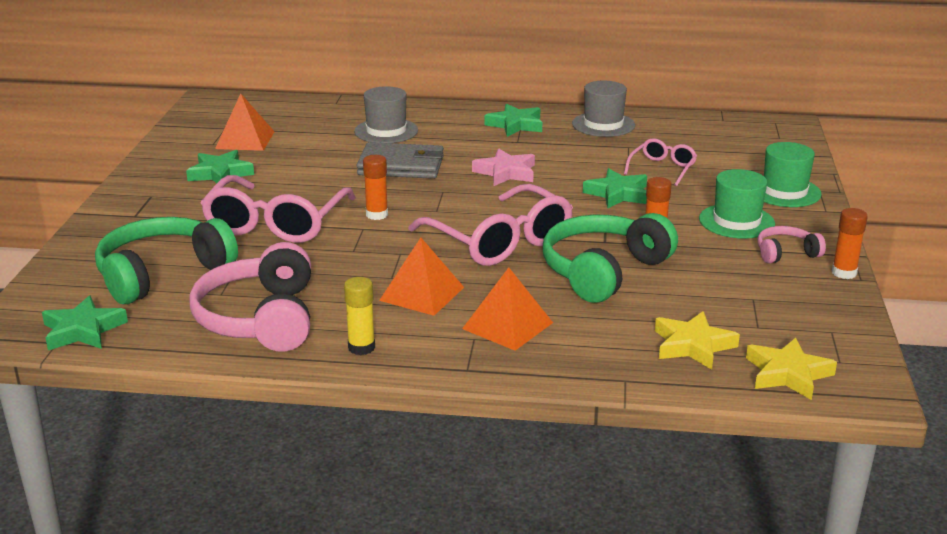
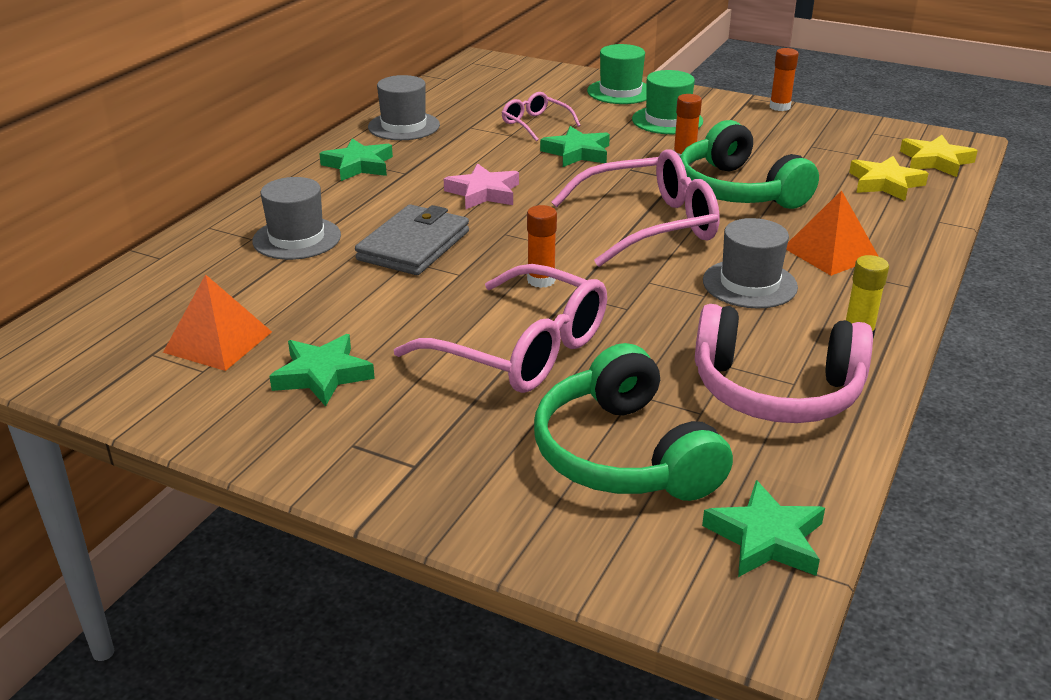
camera: 70 degrees left, 5 degrees up
(422, 294) = (749, 284): orange pyramid -> grey hat
(786, 253) = (737, 117): pink headphones -> none

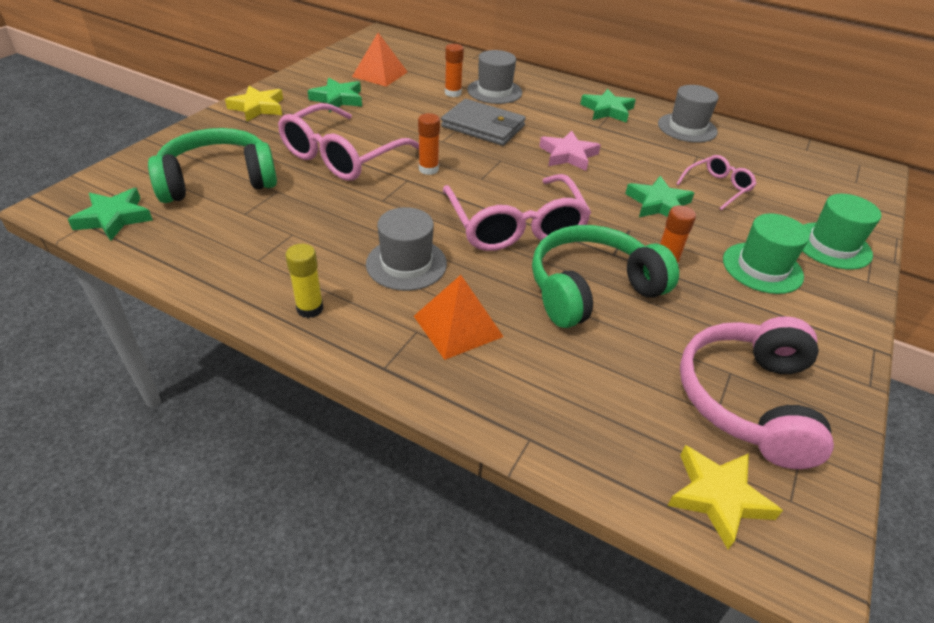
camera: 90 degrees right, 10 degrees up
(776, 390) = (253, 249): pink headphones -> pink headphones (749, 400)
(779, 107) = (853, 370): orange glue stick -> orange glue stick (453, 93)
(885, 183) = (629, 416): yellow star -> yellow star (258, 107)

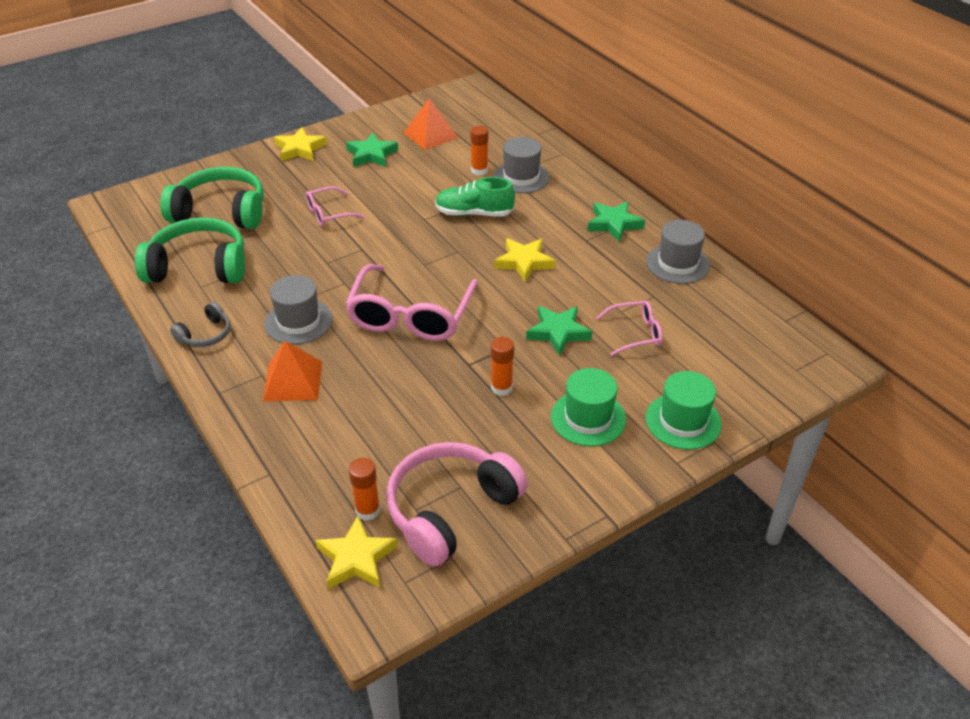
camera: 30 degrees right, 0 degrees up
(114, 218) = (132, 225): green star -> none
(310, 309) = (205, 334): yellow glue stick -> grey headphones
(342, 156) = (329, 213): pink glasses -> pink glasses, size x0.51
(428, 169) = (387, 244): orange glue stick -> orange glue stick (367, 510)
(483, 127) = (474, 213): grey wallet -> green shoe
(568, 155) = (524, 262): pink star -> yellow star
(591, 289) = (419, 387): green headphones -> green headphones (199, 267)

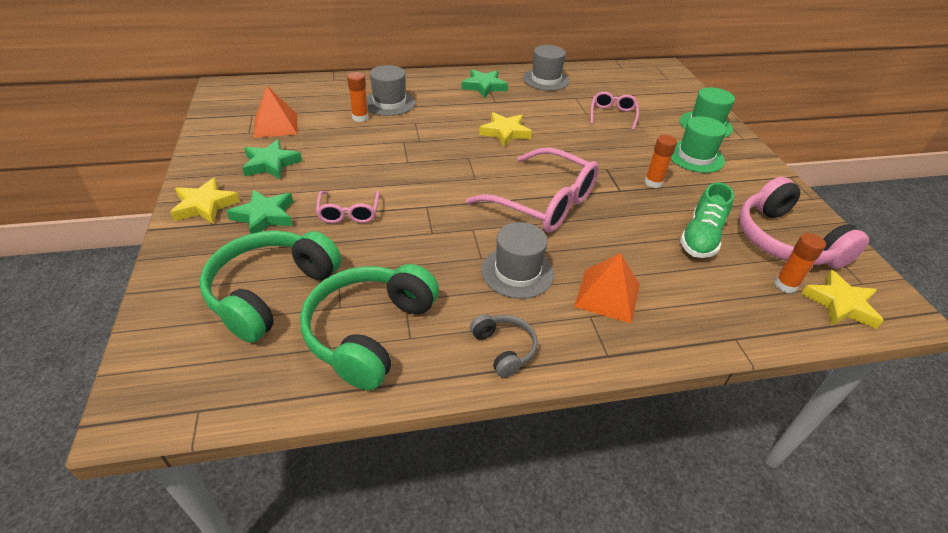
camera: 70 degrees left, 0 degrees up
(474, 213) = (421, 136): green shoe -> green shoe (701, 238)
(558, 332) = (598, 142): green star -> green star (264, 216)

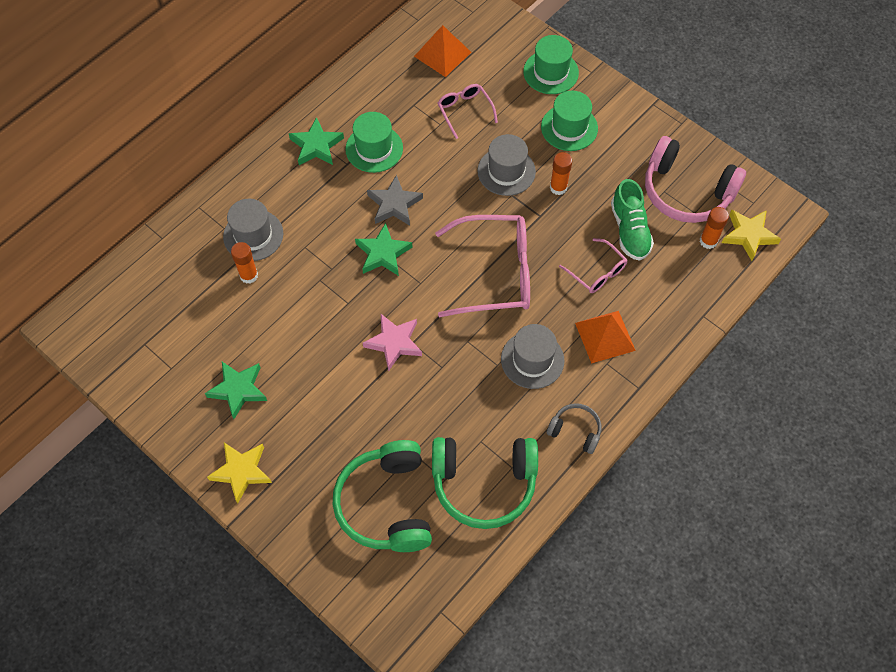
camera: 35 degrees left, 20 degrees up
(264, 216) = (301, 446): green star -> green star (383, 253)
(275, 125) = (184, 341): orange pyramid -> orange pyramid (442, 54)
(349, 213) = (361, 394): pink glasses -> pink glasses (597, 272)
(370, 332) = (484, 483): green headphones -> green headphones turned 75 degrees counterclockwise
(412, 199) = (394, 343): none -> pink star
(505, 132) = (394, 204): yellow star -> grey star
(523, 103) = (374, 149): none -> green hat
(546, 79) = (364, 93): grey hat -> grey hat (506, 171)

